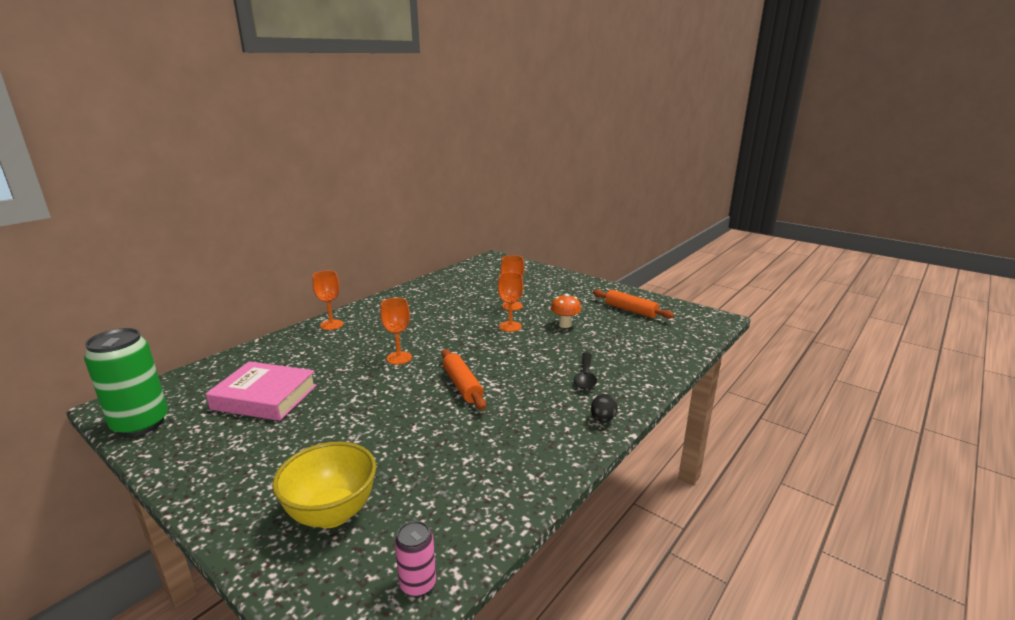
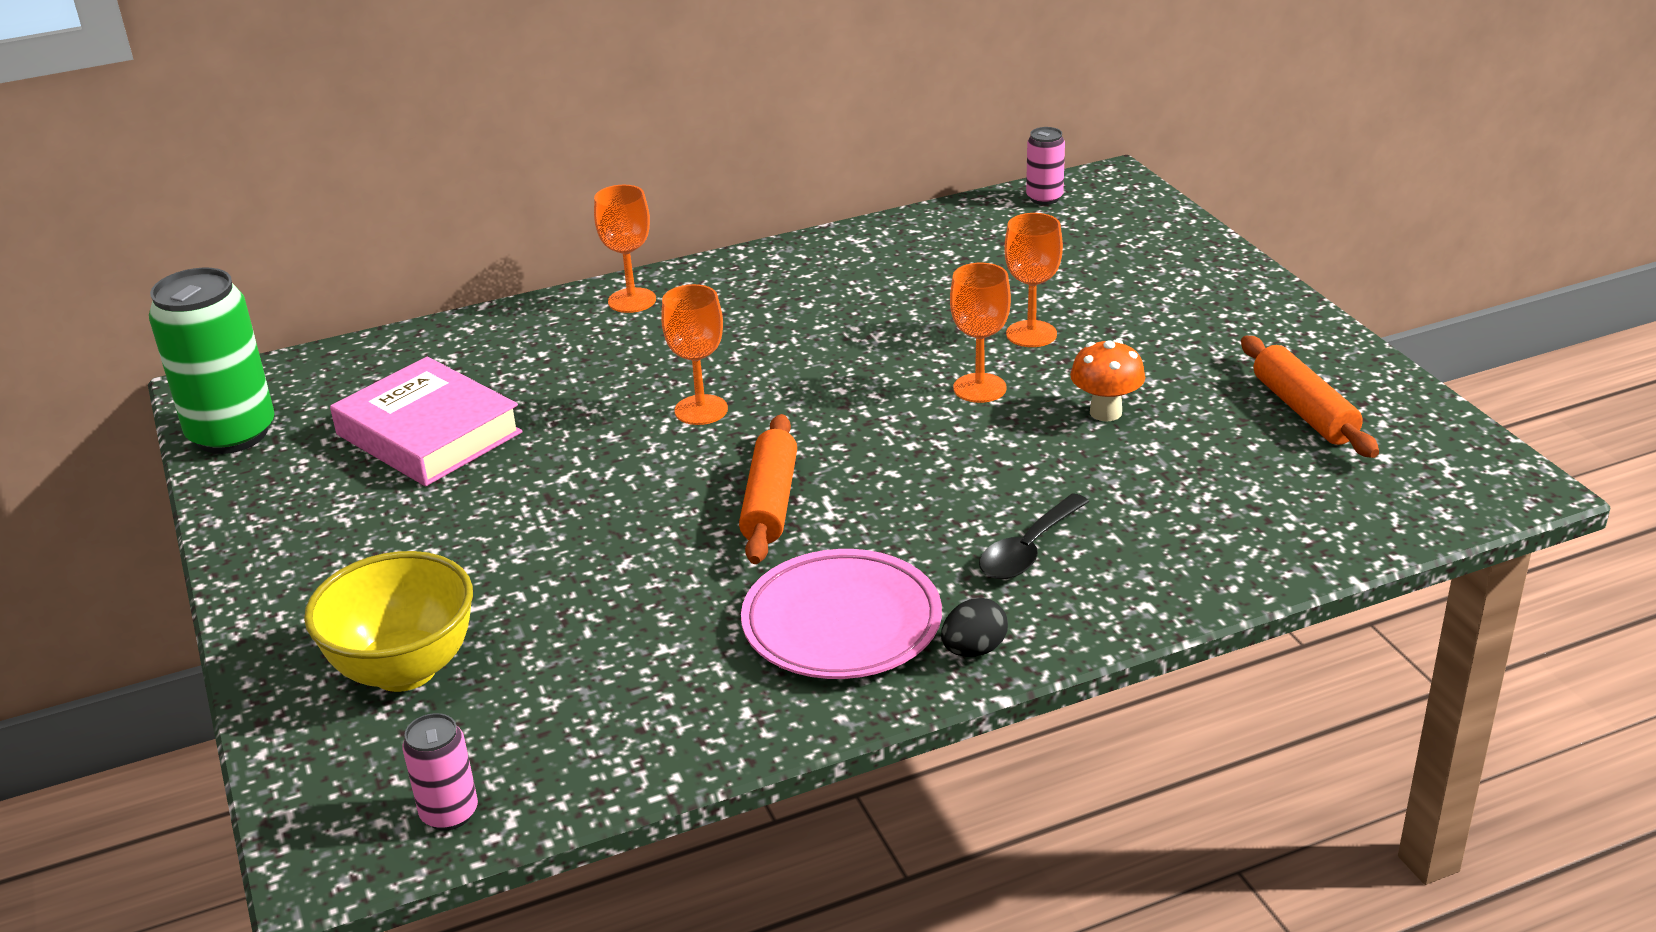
camera: 30 degrees right, 10 degrees up
(475, 265) = (1044, 198): none -> pink can
(538, 425) = (842, 624): none -> pink plate

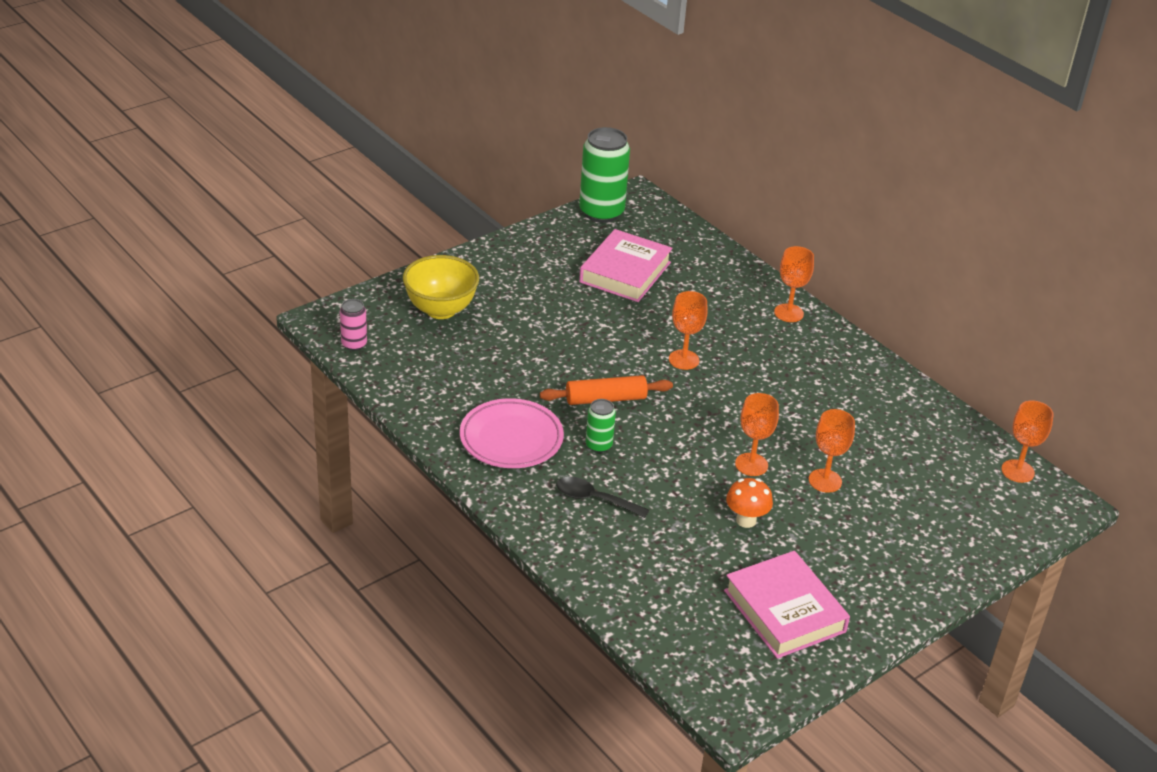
camera: 70 degrees right, 5 degrees up
(891, 526) = (598, 445): none -> green can
(974, 650) = (503, 487): black egg -> none
(1044, 198) = (1017, 471): pink can -> orange goblet
(1304, 411) = (784, 611): orange rolling pin -> pink book

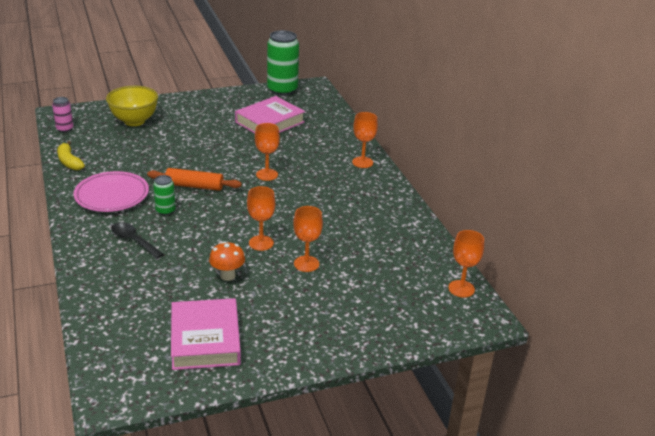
camera: 20 degrees right, 5 degrees down
(408, 398) = (69, 162): none -> yellow banana

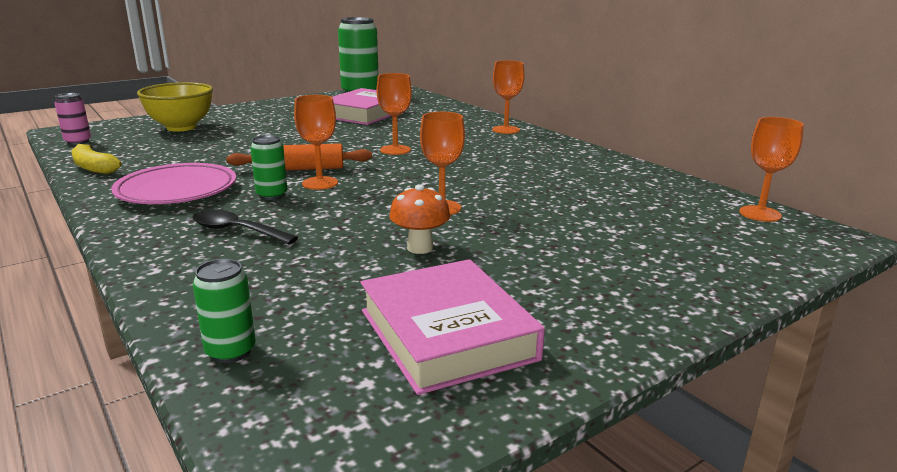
camera: 15 degrees left, 10 degrees down
(102, 327) = (231, 351): none -> green can
(306, 264) = (527, 219): orange goblet -> orange goblet (320, 183)

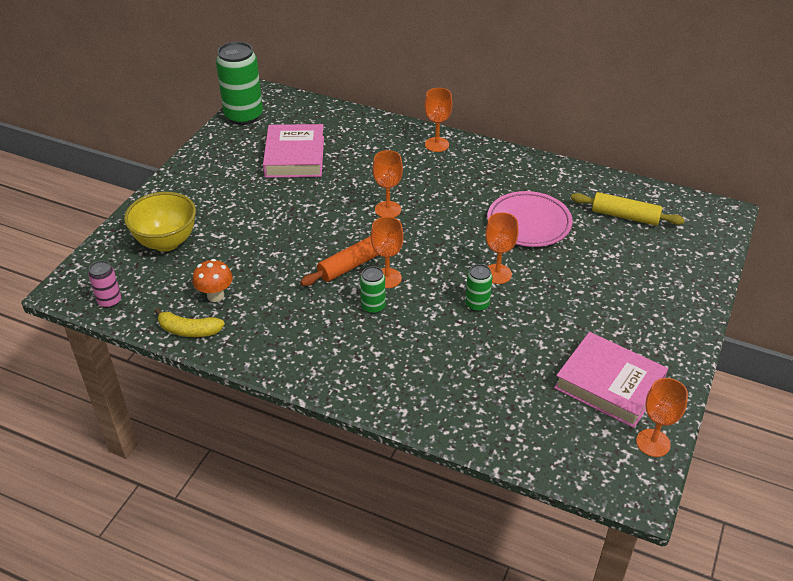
camera: 30 degrees left, 20 degrees up
(177, 191) = (299, 330): pink plate -> pink plate (529, 223)
(231, 351) = (526, 445): green can -> green can (477, 304)
(236, 231) = (402, 354): black spoon -> none
(420, 248) = (527, 321): orange mushroom -> orange mushroom (215, 295)
(669, 207) = (625, 216): none -> yellow rolling pin
(760, 214) = (676, 203): orange goblet -> orange goblet (653, 443)

